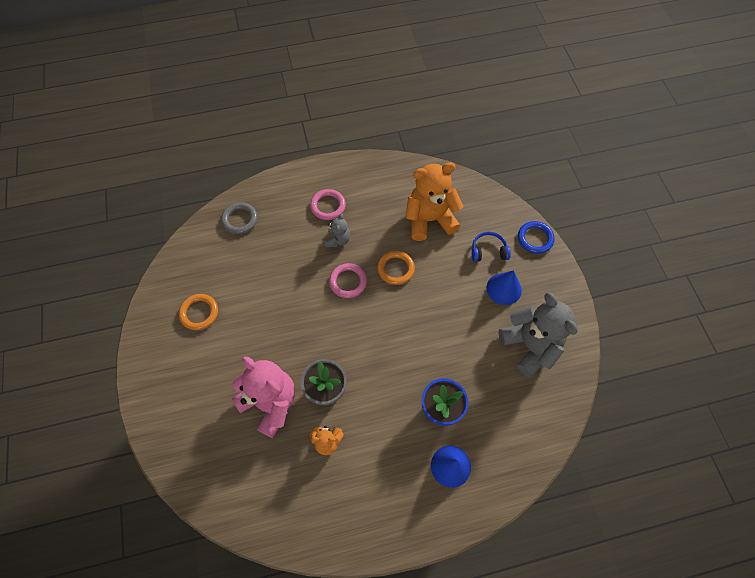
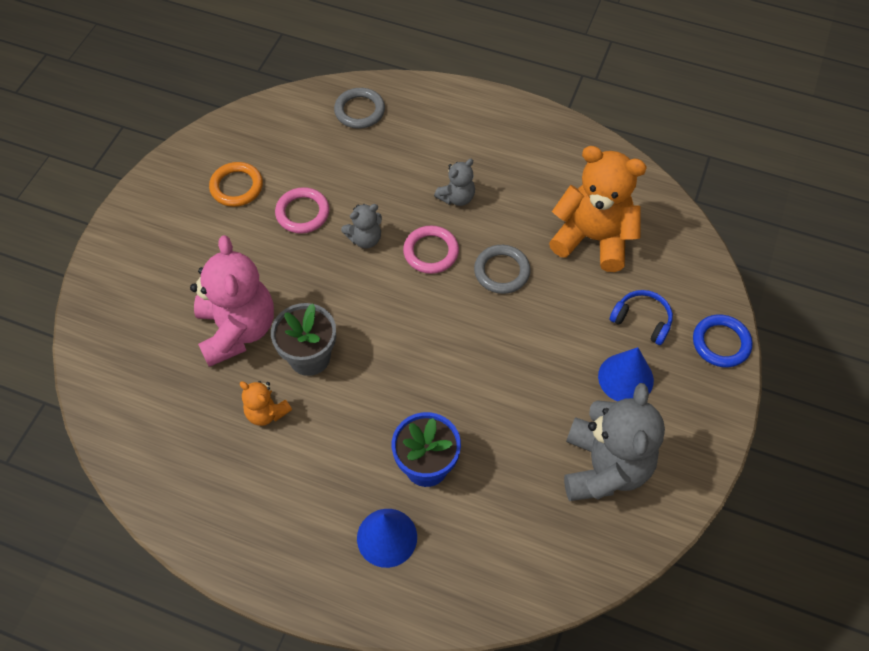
camera: 35 degrees right, 5 degrees down
(304, 297) = (365, 239): none -> grey teddy bear
(328, 206) = (475, 152): pink ring -> pink ring (302, 213)
(395, 269) = (502, 271): orange ring -> grey ring

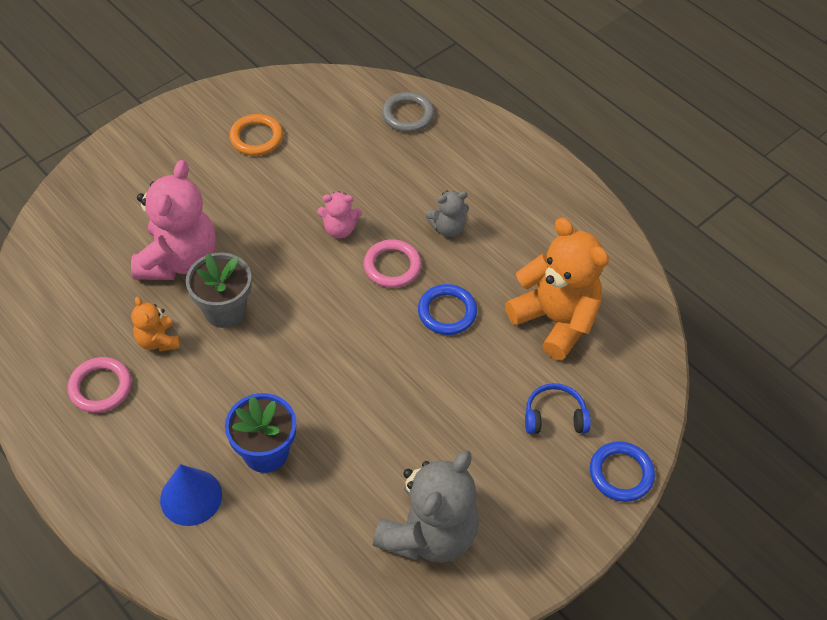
camera: 25 degrees right, 5 degrees down
(302, 213) = (299, 183): pink ring -> pink ring (100, 387)
(365, 239) = (340, 229): grey teddy bear -> pink teddy bear
(502, 271) = (447, 312): grey ring -> blue ring
(625, 378) = (503, 462): blue cone -> none
(642, 320) = (554, 416): blue headphones -> blue headphones turned 60 degrees counterclockwise

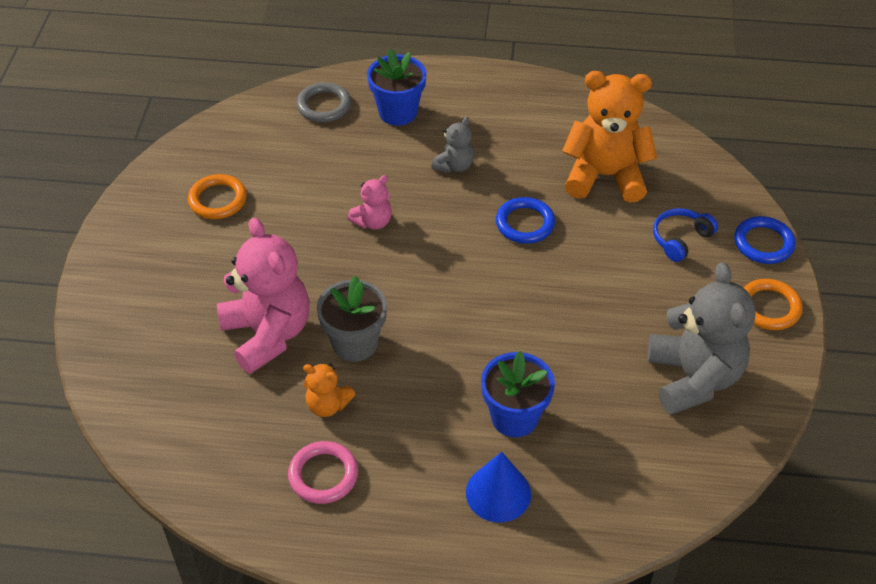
camera: 40 degrees left, 5 degrees down
(392, 266) = (446, 220): pink ring -> none
(455, 156) = (398, 112): none -> blue flower pot
(559, 529) = (769, 307): none -> orange ring

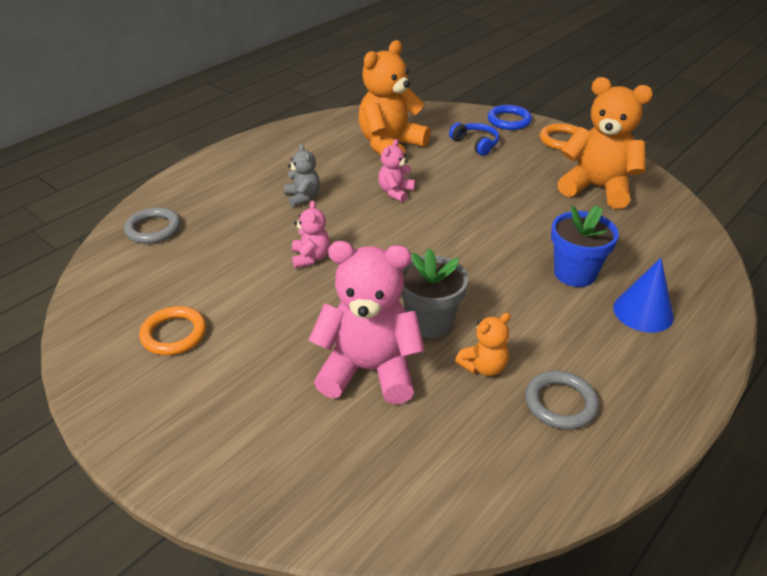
camera: 55 degrees left, 10 degrees down
(323, 475) = (560, 403): pink ring -> grey ring
(398, 112) = (214, 198): blue flower pot -> none
(525, 223) = (395, 192): blue ring -> pink teddy bear
(680, 239) = (476, 144): blue headphones -> blue headphones turned 150 degrees clockwise
(693, 378) = (597, 188): grey teddy bear -> orange teddy bear

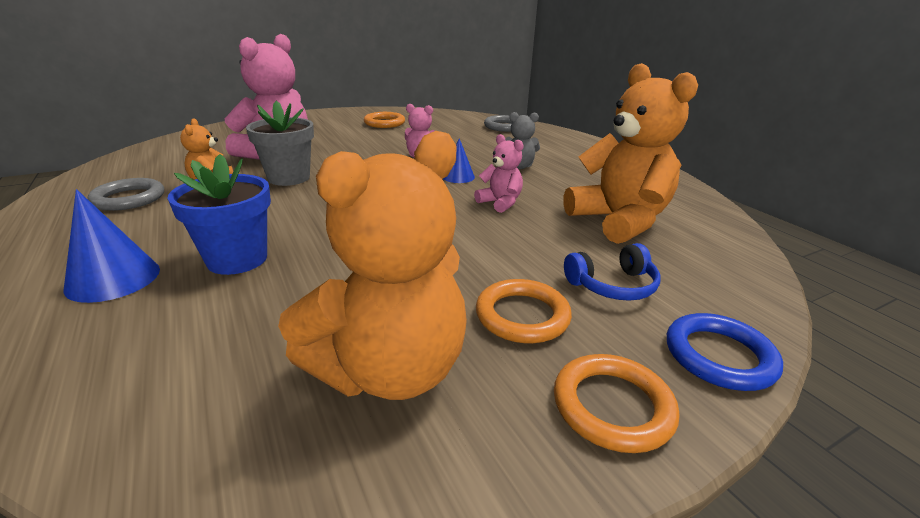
camera: 110 degrees right, 10 degrees down
(352, 223) = (458, 177): none -> blue cone
(527, 164) = (522, 316): none -> orange ring

